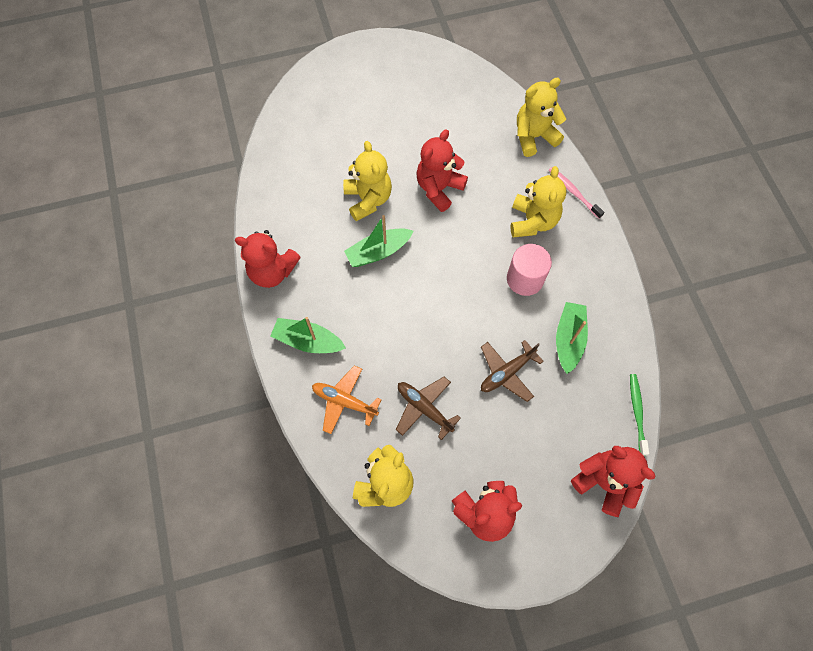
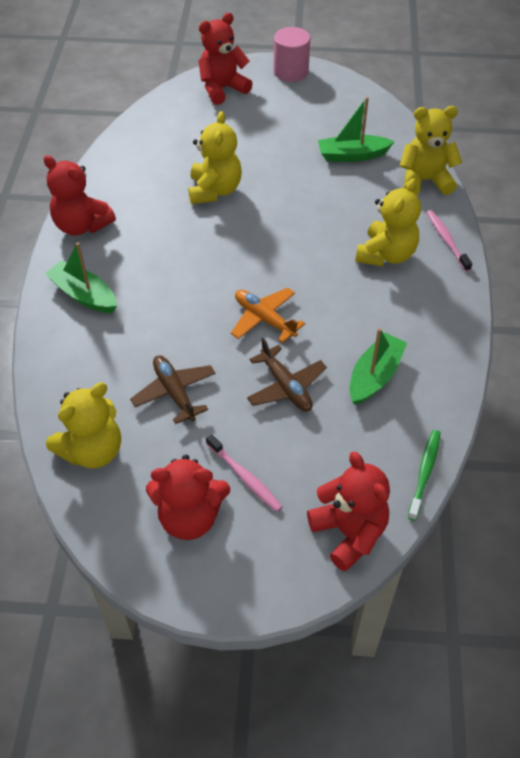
camera: 20 degrees right, 15 degrees down
(344, 401) = (91, 360): orange plane -> orange plane (264, 319)
(378, 252) = (201, 238): green boat -> green boat (352, 155)
(439, 189) = (295, 200): red teddy bear -> red teddy bear (222, 89)
(507, 372) = (286, 386): brown plane -> brown plane turned 105 degrees counterclockwise
(510, 464) = (244, 477): none -> pink toothbrush
(525, 279) = (351, 305): pink cylinder -> pink cylinder (291, 72)

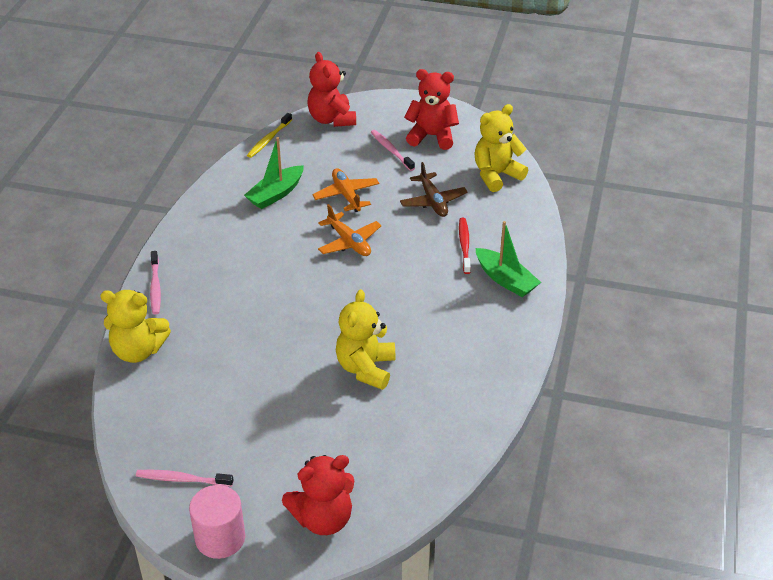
camera: 170 degrees left, 10 degrees down
(82, 225) = (510, 346): red teddy bear -> none
(131, 332) = (464, 245): none -> red toothbrush
(286, 386) = (346, 195): brown plane -> orange plane
(334, 99) = (182, 479): none -> pink toothbrush
(352, 155) = (199, 392): green boat -> none
(386, 255) = (219, 281): yellow teddy bear -> none
(424, 473) = (269, 139): green toothbrush -> yellow toothbrush

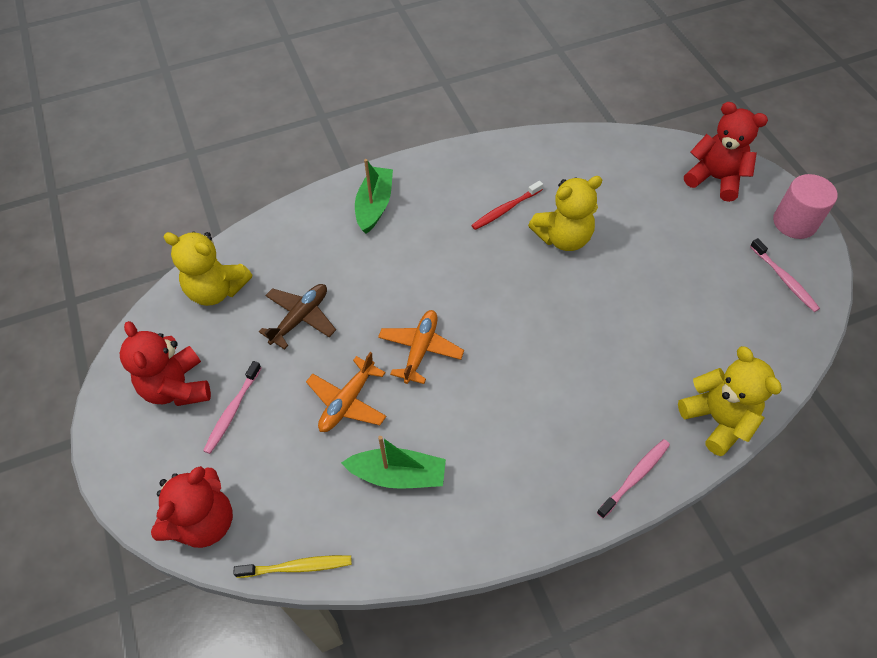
camera: 125 degrees left, 15 degrees up
(464, 245) = (351, 257): red toothbrush -> red toothbrush (506, 209)

